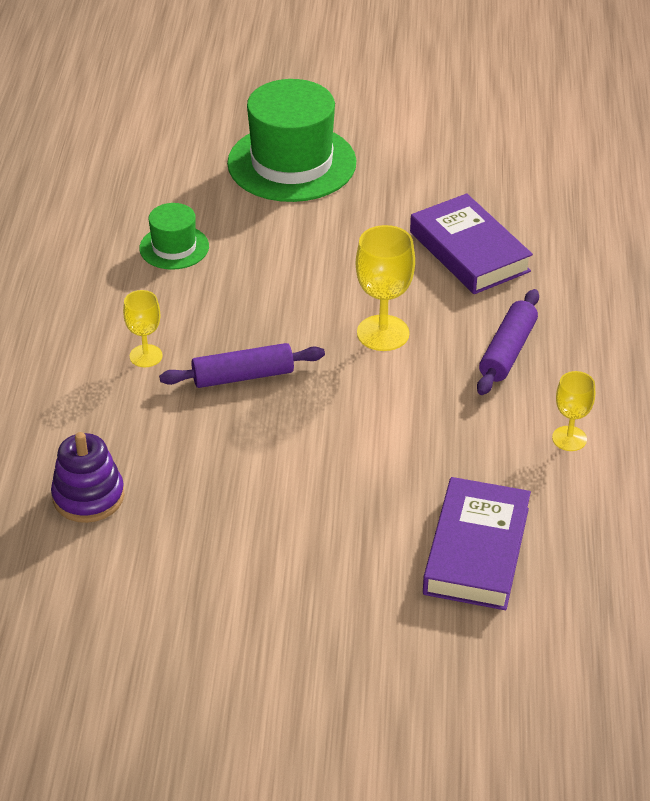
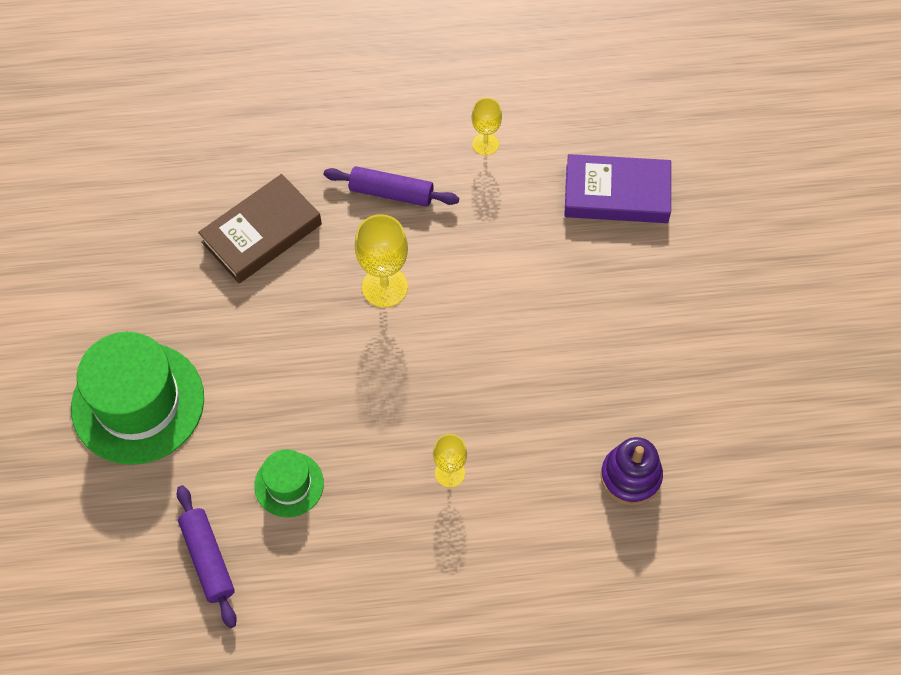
camera: 100 degrees left, 20 degrees up
(243, 376) = (460, 387): purple rolling pin -> purple rolling pin (208, 559)
(469, 252) = (262, 233): purple book -> brown book

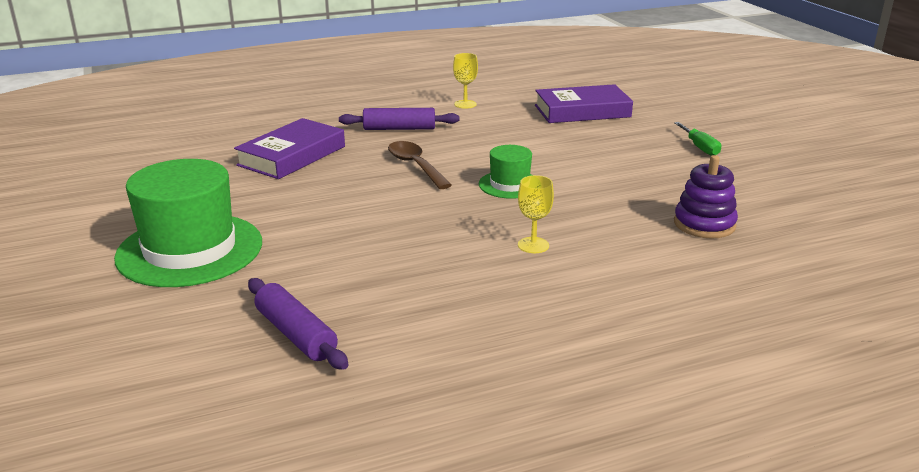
camera: 15 degrees left, 35 degrees down
(262, 233) = (292, 156): brown book -> purple book
(289, 484) = (371, 274): green hat -> green hat (509, 184)
(384, 287) = (415, 166): yellow goblet -> brown spoon
(709, 317) = (700, 147): none -> green screwdriver

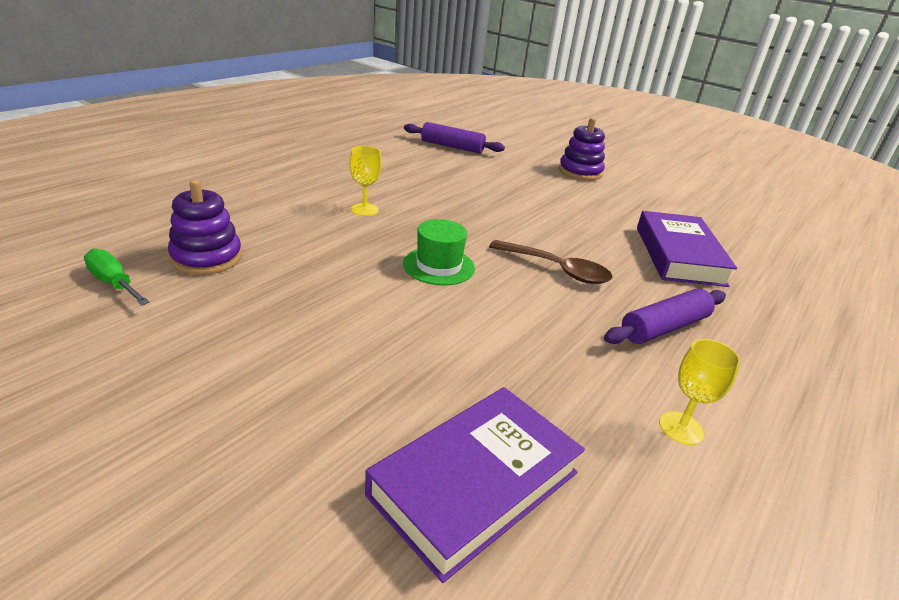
camera: 145 degrees right, 5 degrees up
(190, 250) = (580, 172): green hat -> purple stacking toy
(700, 147) = (205, 415): green screwdriver -> green screwdriver (114, 283)

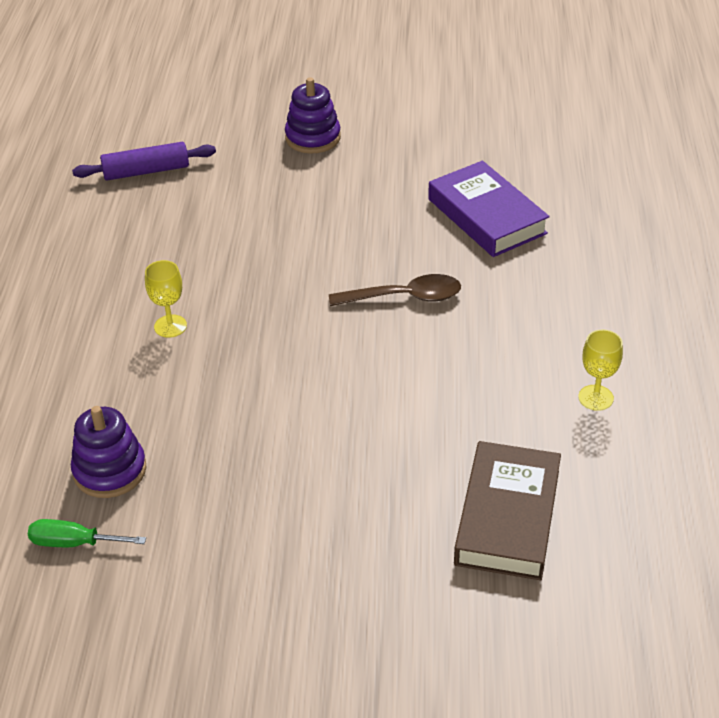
camera: 30 degrees left, 10 degrees up
(438, 266) = (309, 354): green hat -> none
(474, 483) = (507, 517): purple book -> brown book
(664, 327) = (529, 312): purple rolling pin -> none

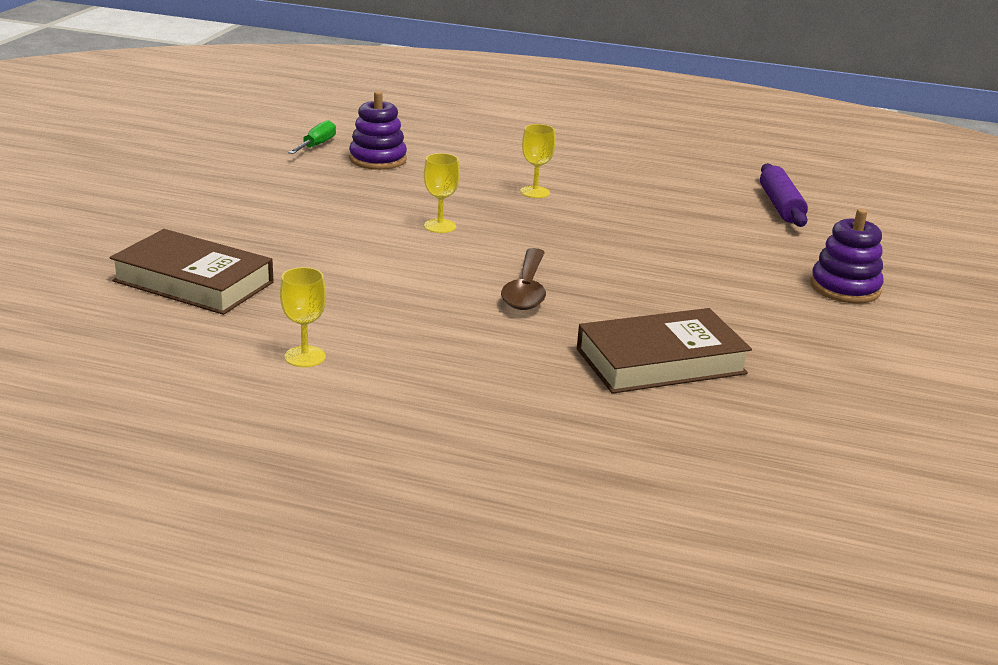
camera: 100 degrees right, 15 degrees down
(291, 376) = (440, 226): none -> yellow goblet
(486, 216) = (660, 361): purple book -> brown book

